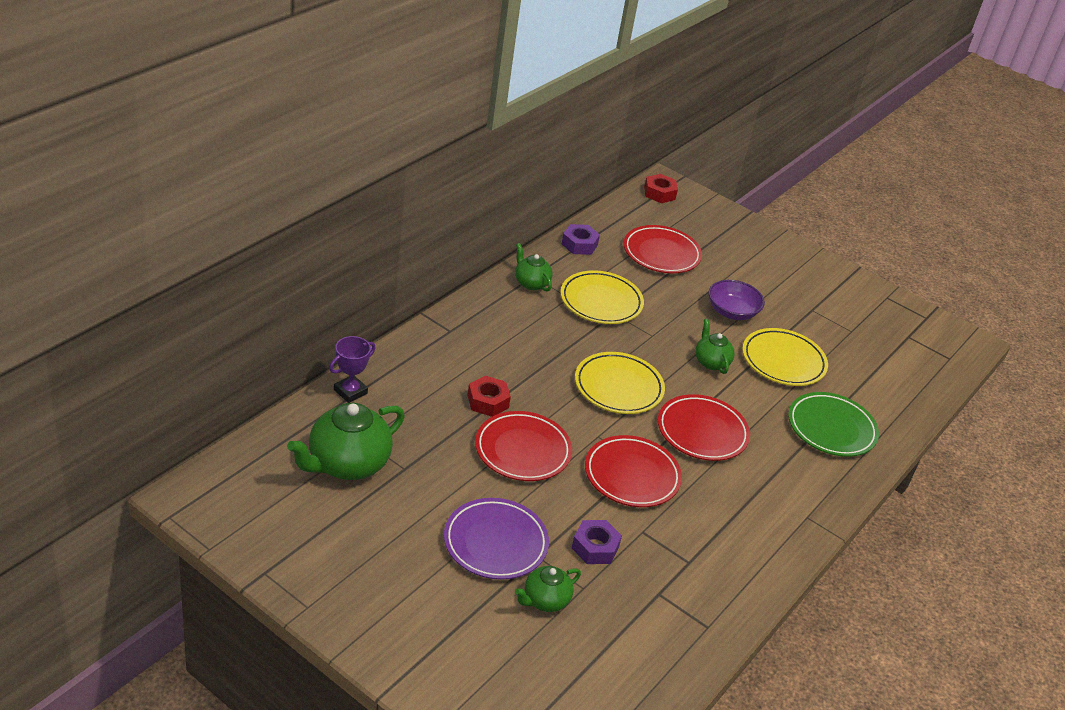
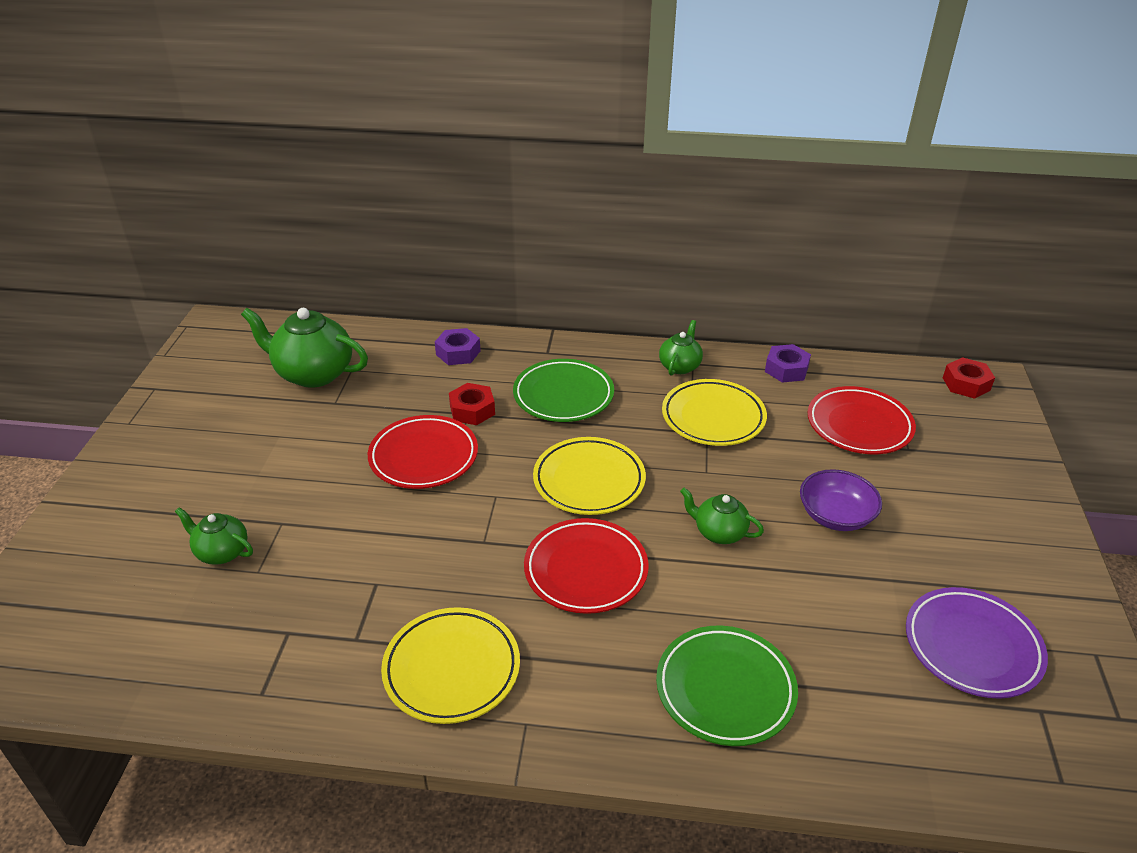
camera: 65 degrees right, 0 degrees up
(350, 391) = (406, 339): purple trophy -> none
(495, 543) = (279, 490): purple plate -> purple plate (972, 646)
(513, 350) = (563, 395): none -> green plate
(595, 547) = (323, 557): purple nut -> purple nut (458, 353)
(632, 475) = (457, 542): red plate -> none
(711, 362) = (719, 532): green teapot -> green teapot turned 105 degrees counterclockwise
(783, 361) = (802, 594): yellow plate -> yellow plate (451, 669)

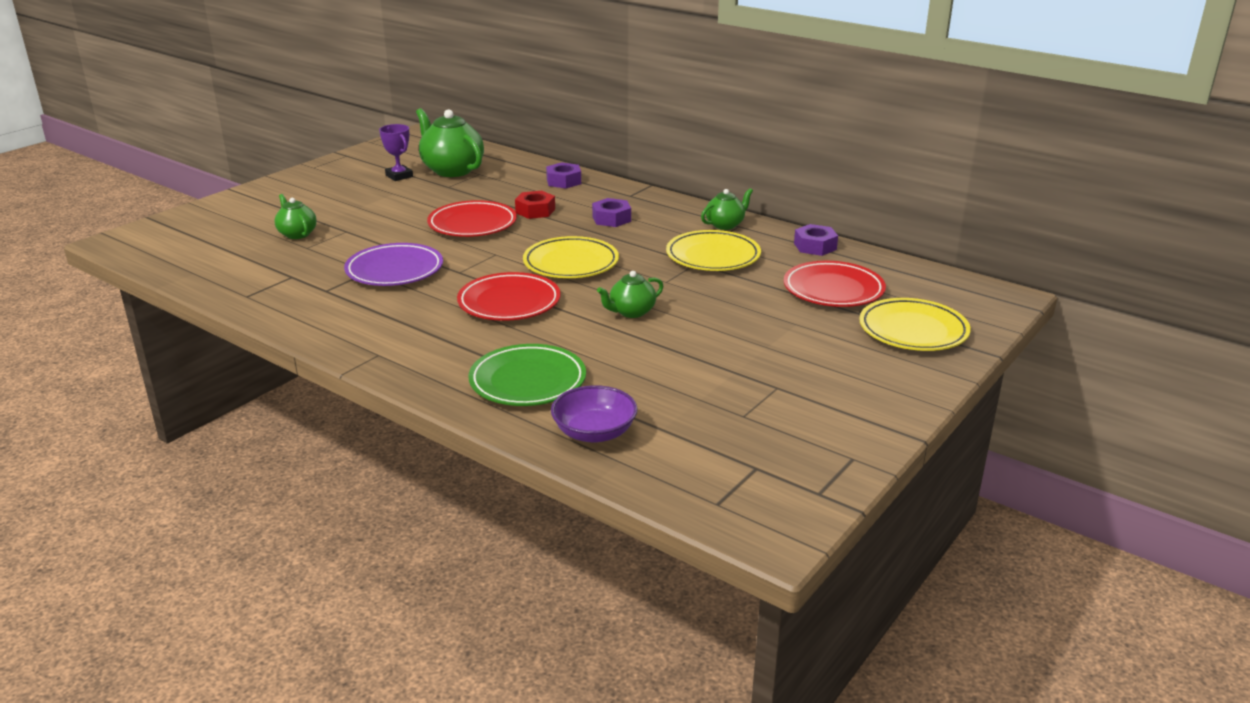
camera: 30 degrees right, 10 degrees down
(258, 404) = (399, 176): none -> purple trophy
(451, 669) = (365, 319): yellow plate -> yellow plate (913, 330)
(563, 395) = (611, 219): green plate -> purple nut
(719, 532) = (631, 312): green teapot -> green teapot turned 90 degrees counterclockwise
(835, 516) = (737, 329): purple bowl -> purple bowl (594, 432)
(966, 384) = (974, 292): red nut -> none
(972, 646) = (749, 421): purple plate -> purple plate (394, 270)

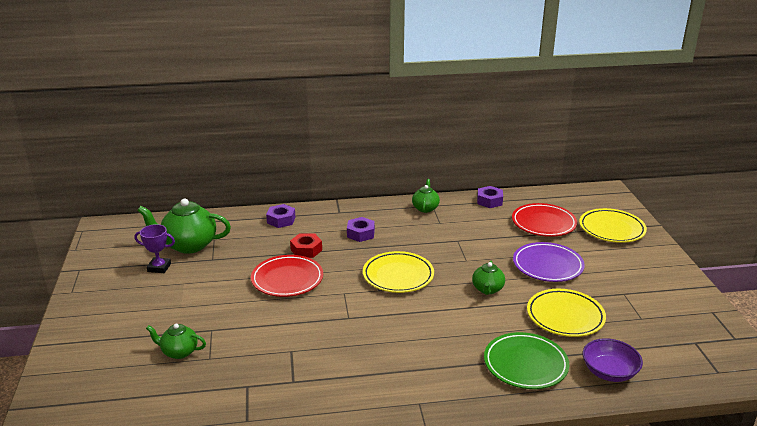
camera: 45 degrees left, 0 degrees up
(394, 270) = (307, 340): purple plate -> purple plate (547, 266)
(509, 302) = (418, 321): red plate -> none
(713, 256) = (457, 232): yellow plate -> yellow plate (565, 316)

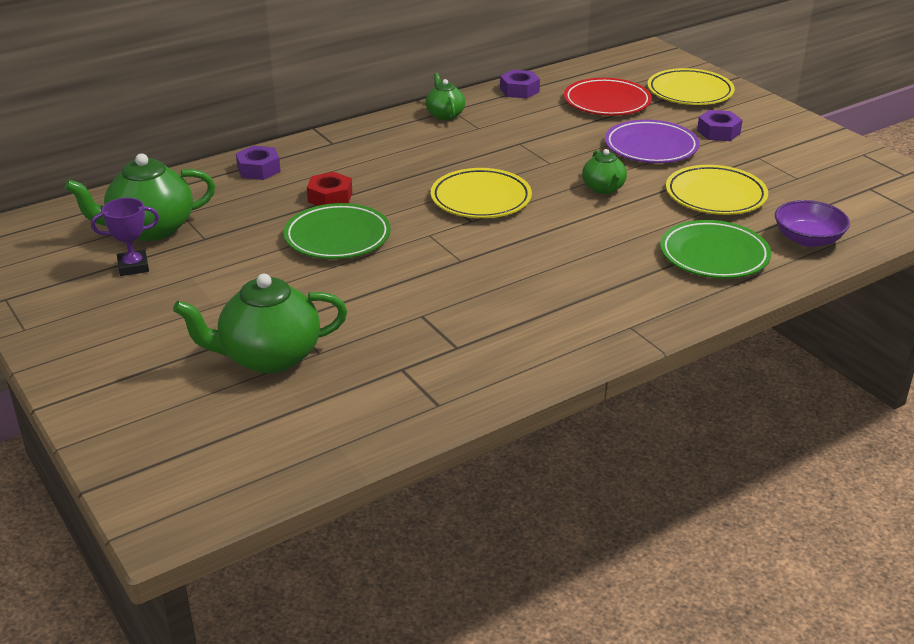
camera: 25 degrees left, 5 degrees up
(179, 352) = (269, 357): green teapot -> green teapot, size x1.82
(287, 279) = (337, 237): red plate -> green plate
(360, 233) = (386, 162): purple nut -> purple nut (718, 132)

